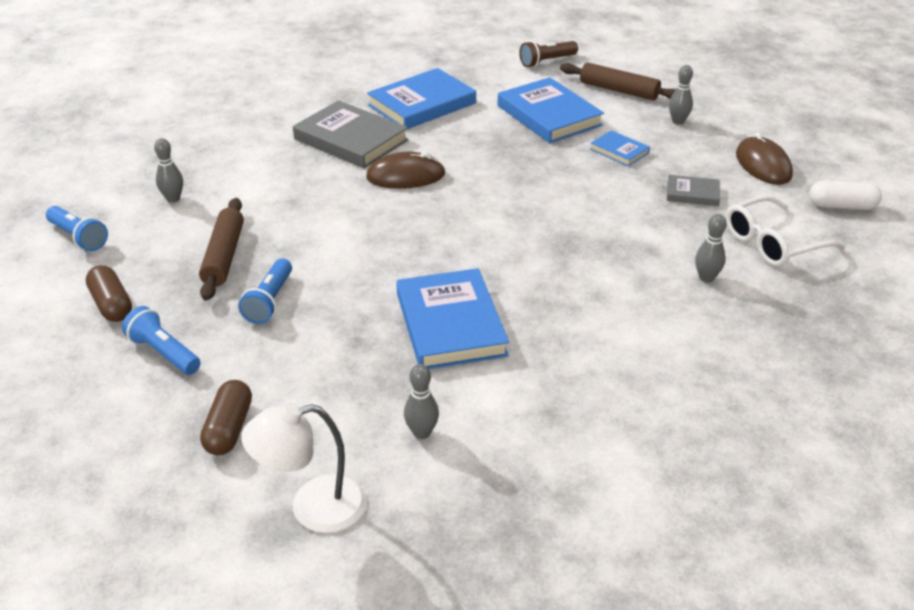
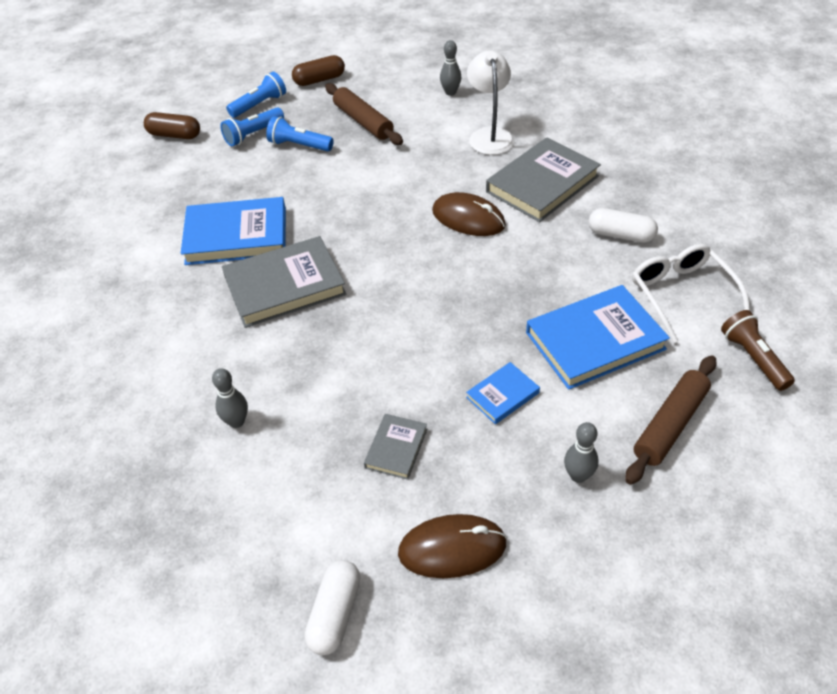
camera: 100 degrees right, 10 degrees up
(79, 237) = (405, 58): blue flashlight -> blue flashlight (253, 134)
(224, 256) = (363, 121): brown rolling pin -> brown rolling pin turned 45 degrees clockwise
(312, 507) = (91, 169): white lamp -> white lamp (490, 135)
(405, 176) = (468, 218): brown mouse -> brown mouse turned 60 degrees counterclockwise
(422, 104) = (620, 235): blue book -> white capsule
(422, 433) = (127, 216): grey bowling pin -> none
(525, 276) = (285, 286): none -> grey book
(772, 243) = (277, 502): white glasses -> white glasses (681, 294)

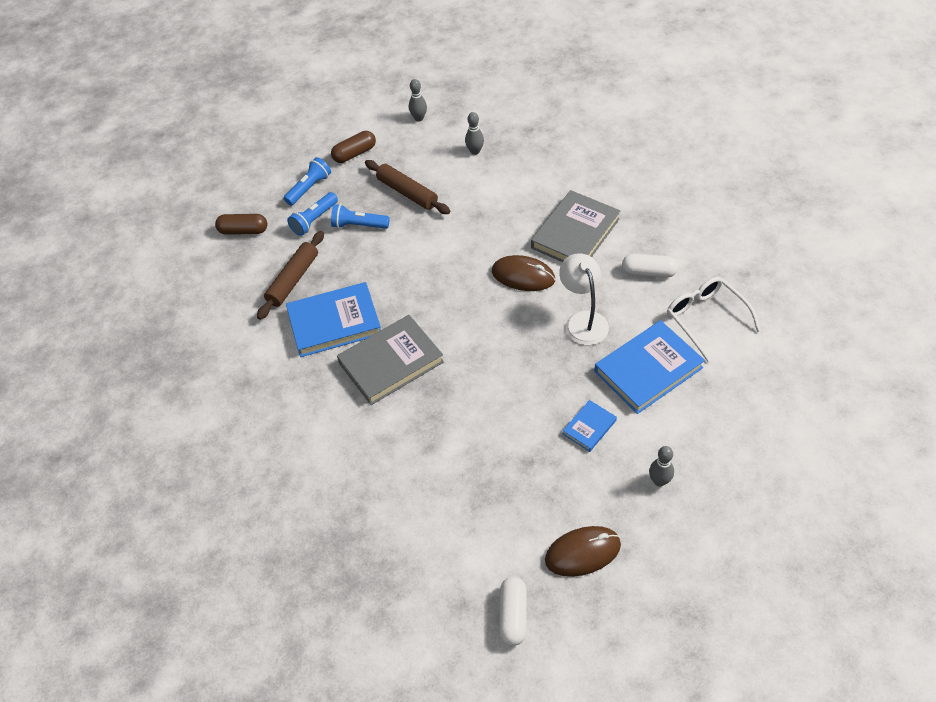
camera: 10 degrees left, 5 degrees up
(236, 421) = (392, 485): grey bowling pin -> grey bowling pin (419, 118)
(396, 448) = (521, 484): grey book -> none
(490, 135) = (520, 191): white lamp -> white lamp (583, 320)
(670, 425) = (717, 429): brown rolling pin -> brown rolling pin (293, 280)
(753, 358) = (767, 364): brown flashlight -> none

